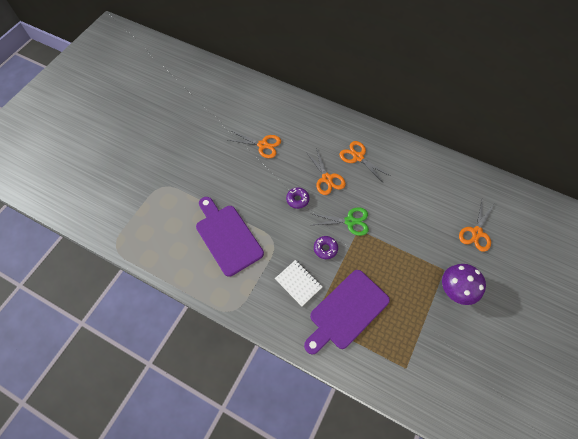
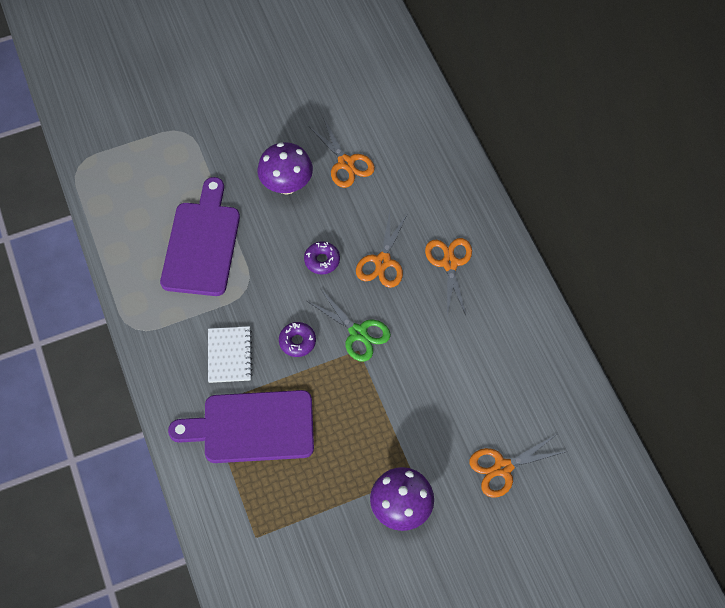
camera: 40 degrees right, 0 degrees up
(243, 175) = (286, 185): none -> purple mushroom

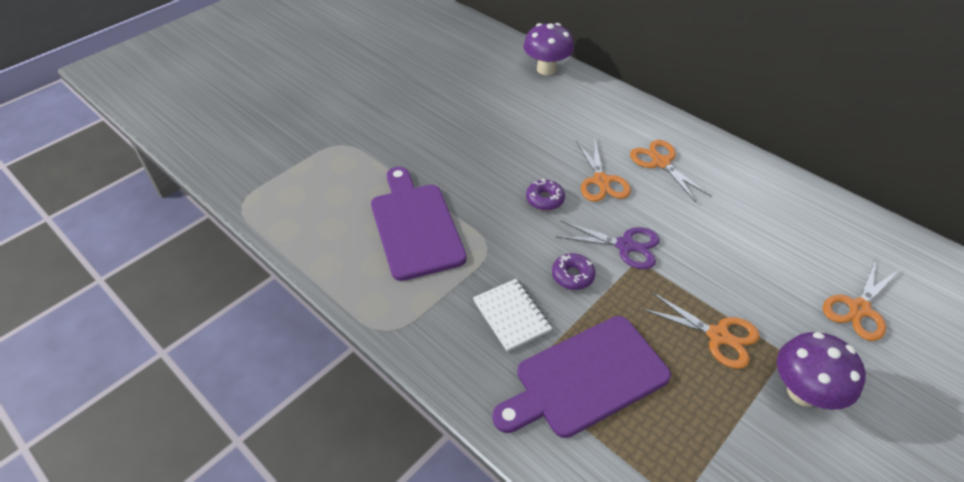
camera: 25 degrees left, 15 degrees down
(286, 185) = (468, 153): purple mushroom -> purple mushroom (546, 69)
(346, 163) = (511, 121): orange scissors -> orange scissors (718, 336)
(358, 333) = (625, 245): green scissors -> purple scissors

